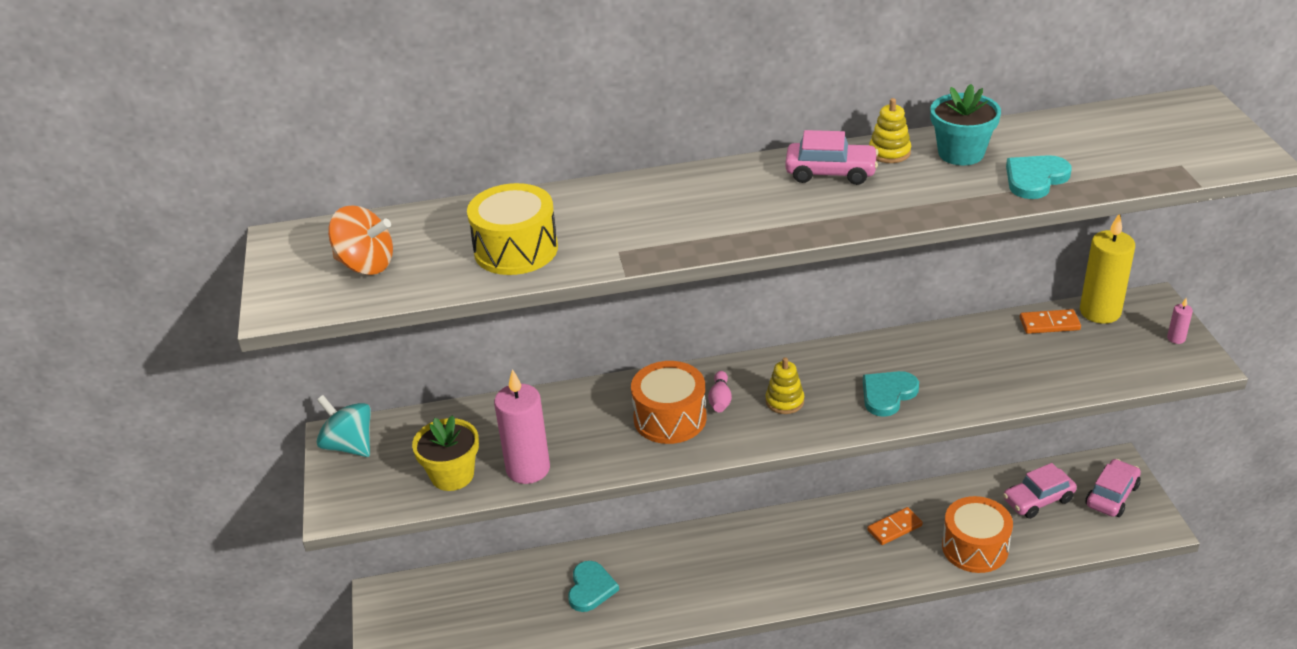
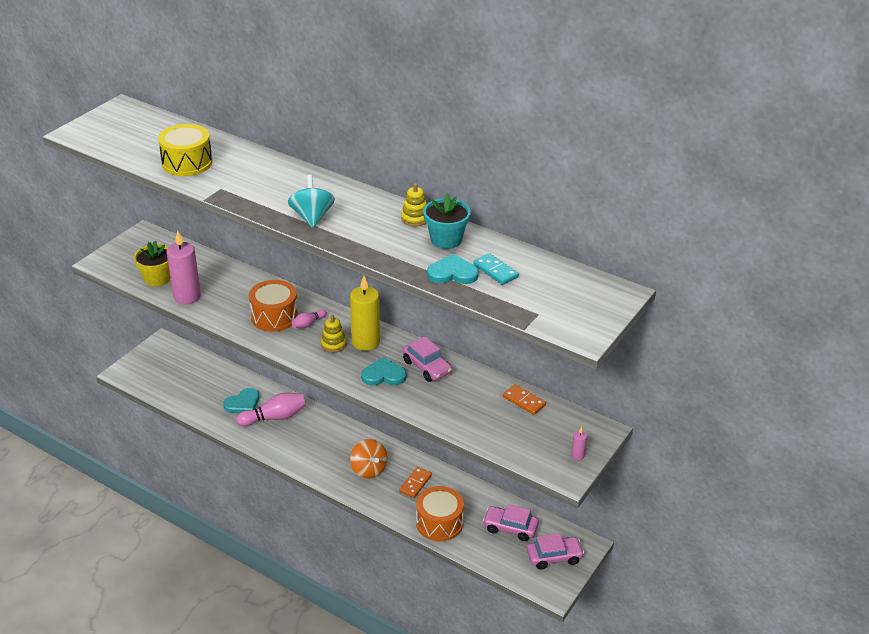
camera: 40 degrees right, 0 degrees up
(349, 445) = (142, 239): turquoise spinning top -> turquoise spinning top (312, 217)
(366, 265) = (128, 135): orange spinning top -> orange spinning top (368, 469)
(650, 576) = (274, 417): none -> pink bowling pin
(830, 172) = (370, 211): pink car -> pink car (427, 367)
(894, 528) = (415, 483): orange domino -> orange domino turned 75 degrees counterclockwise
(1065, 152) = (495, 271): none -> turquoise domino
(1100, 312) = (562, 414): yellow candle -> yellow candle (365, 342)

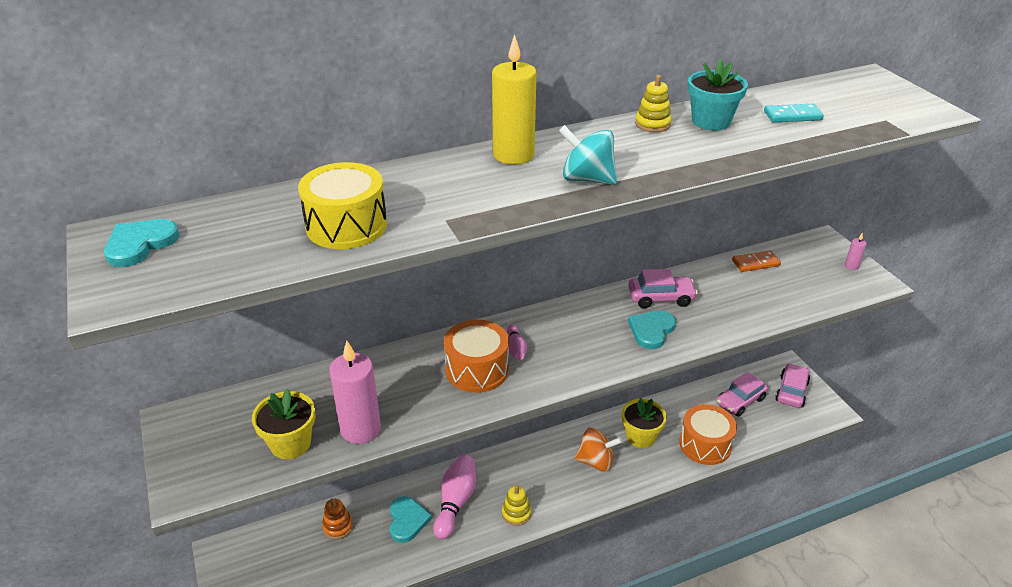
camera: 55 degrees left, 0 degrees up
(215, 377) = (338, 526): none -> orange stacking toy
(333, 344) = (570, 345): yellow stacking toy -> yellow stacking toy (516, 513)
(365, 342) = (586, 321): yellow candle -> yellow candle (513, 155)
(415, 483) = (640, 436): orange domino -> yellow flower pot
(452, 273) = (779, 137): turquoise heart -> turquoise heart (140, 244)

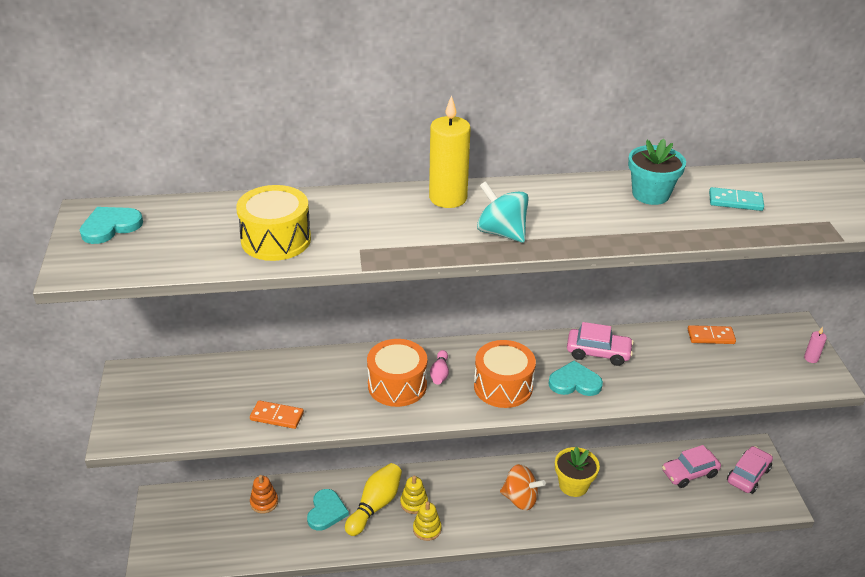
camera: 15 degrees right, 0 degrees up
(290, 443) = (215, 416): yellow flower pot -> none
(360, 429) = (277, 416): pink candle -> orange domino
(455, 502) = (375, 506): pink bowling pin -> yellow bowling pin
(651, 330) = (574, 382): turquoise heart -> turquoise heart turned 45 degrees clockwise
(652, 124) = (592, 188): yellow stacking toy -> yellow stacking toy (414, 503)
(705, 444) = (635, 507): orange drum -> orange drum (503, 386)

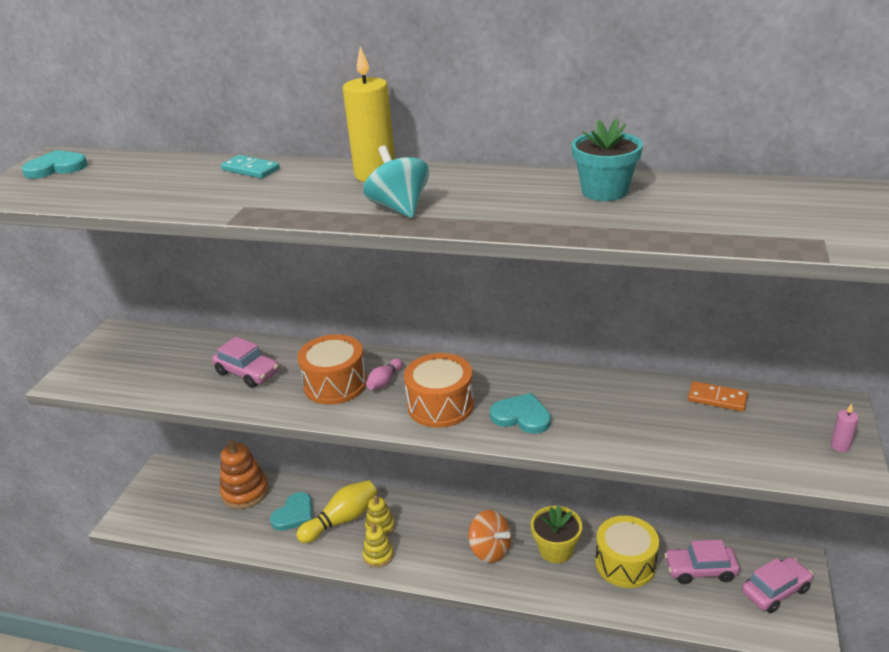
camera: 25 degrees right, 5 degrees down
(264, 502) = (245, 492): orange stacking toy -> orange stacking toy, size x1.70
(276, 239) = (177, 191): yellow drum -> yellow drum (625, 563)
(277, 416) = (205, 390): orange domino -> none
(598, 353) = (568, 392): pink car -> pink car (248, 373)
(735, 201) = (707, 207): turquoise domino -> turquoise domino (250, 169)

